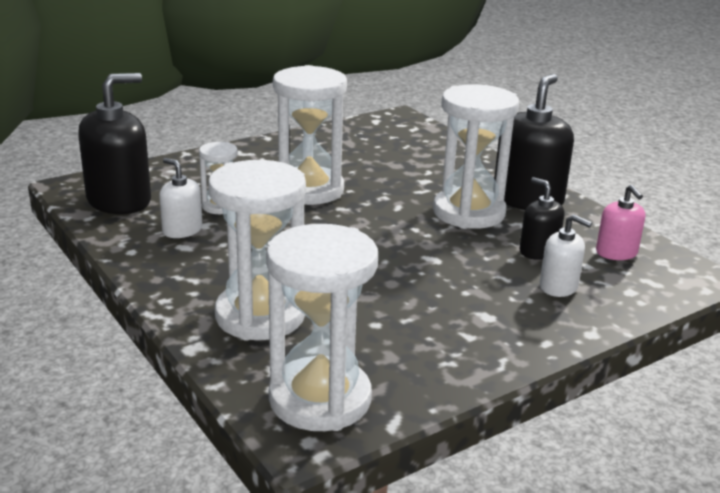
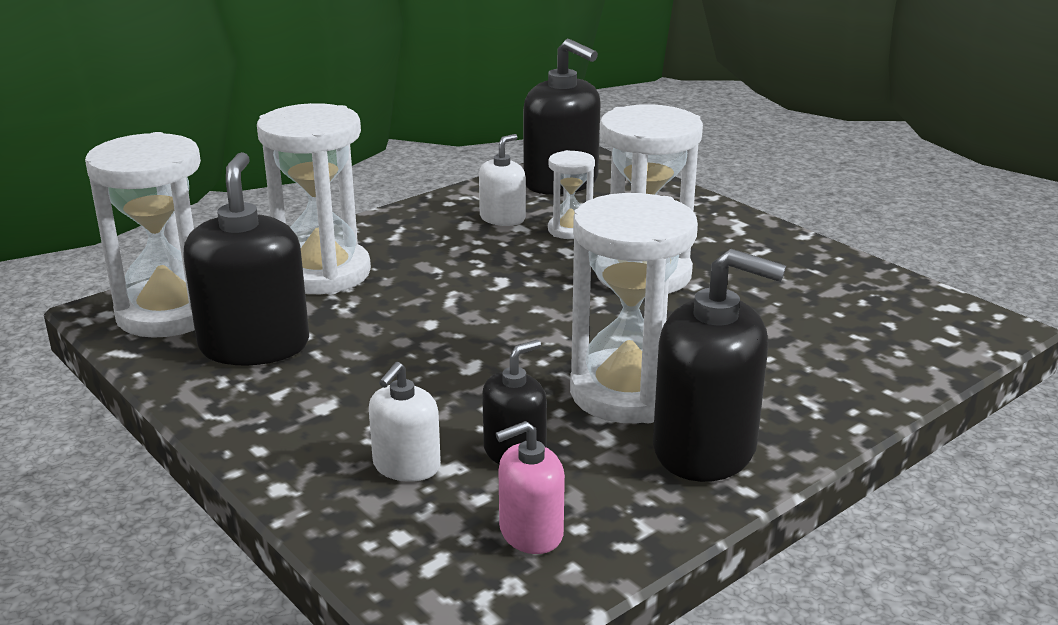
camera: 85 degrees right, 0 degrees up
(391, 348) = (254, 345): none -> black soap dispenser

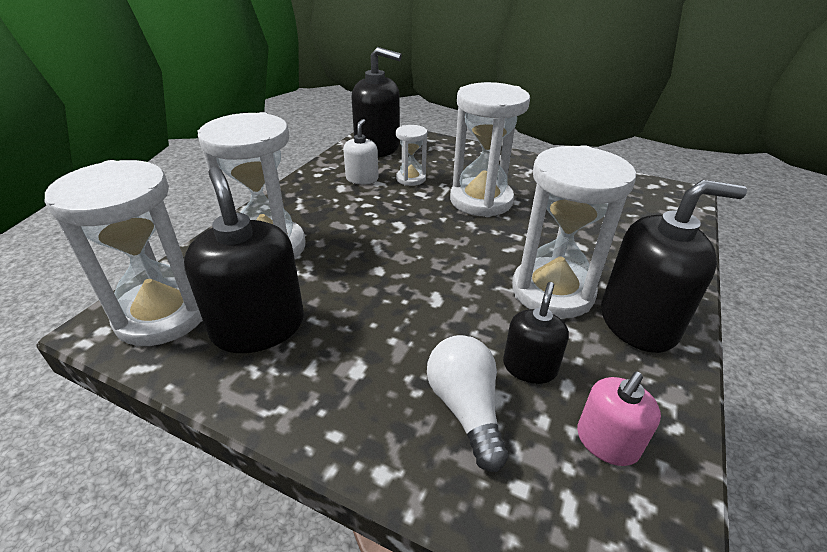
camera: 25 degrees left, 10 degrees up
(406, 466) = (466, 409): white soap dispenser -> white light bulb

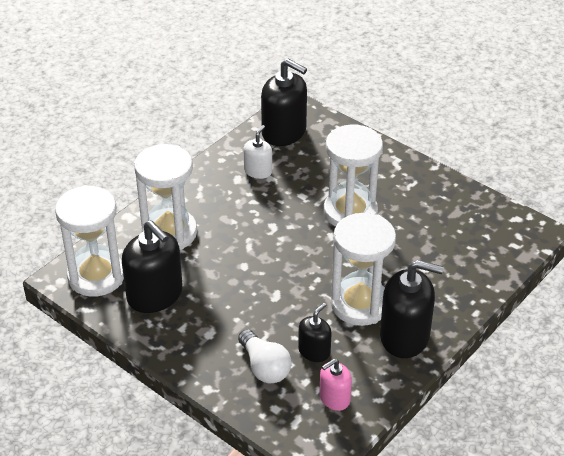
camera: 15 degrees right, 5 degrees up
(258, 327) = (155, 295): black soap dispenser -> black soap dispenser turned 150 degrees clockwise
(411, 179) = (300, 177): white hourglass -> none
(466, 409) = (264, 367): white light bulb -> white light bulb turned 150 degrees clockwise

